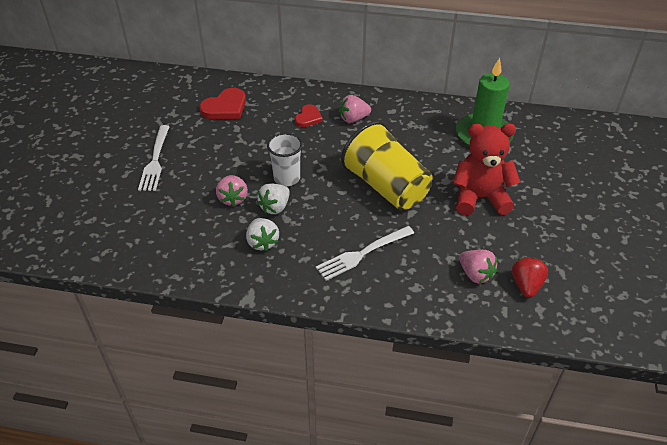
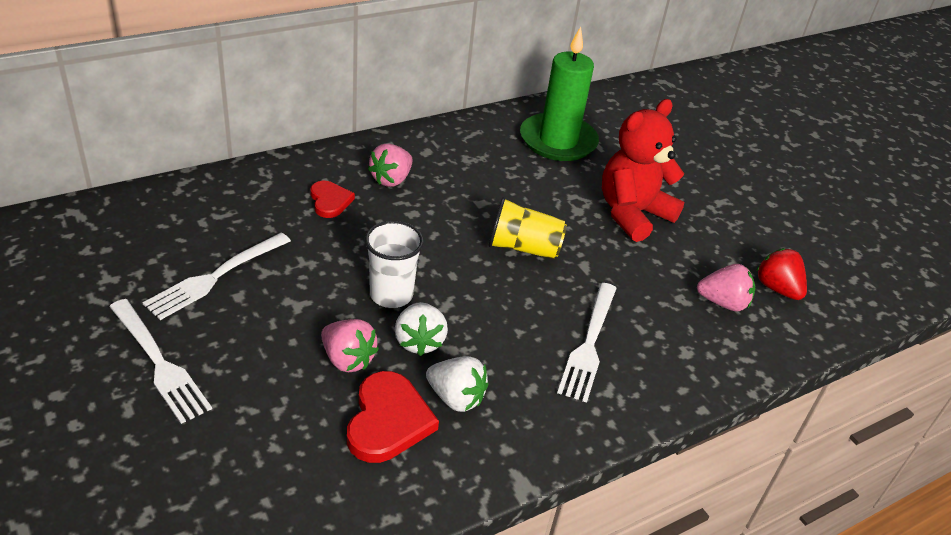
camera: 45 degrees left, 5 degrees down
(216, 132) = (216, 277): none -> white fork
(225, 107) = (189, 234): red heart -> red heart (388, 421)
(386, 186) = (523, 248): yellow cup -> yellow cup, size x0.58

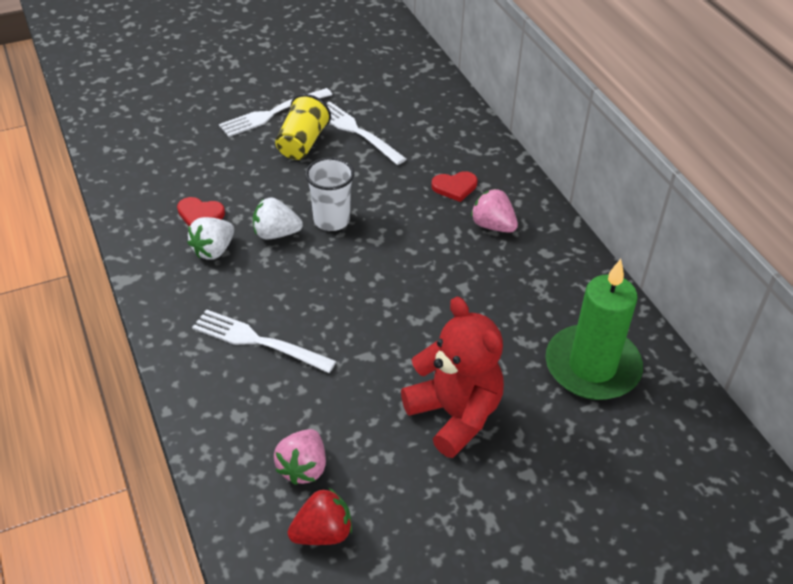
camera: 100 degrees right, 5 degrees up
(347, 359) = (262, 196): pink strawberry -> none
(388, 421) = (200, 214): red heart -> red heart, size x0.63
(523, 248) = (393, 311): yellow cup -> yellow cup (302, 143)

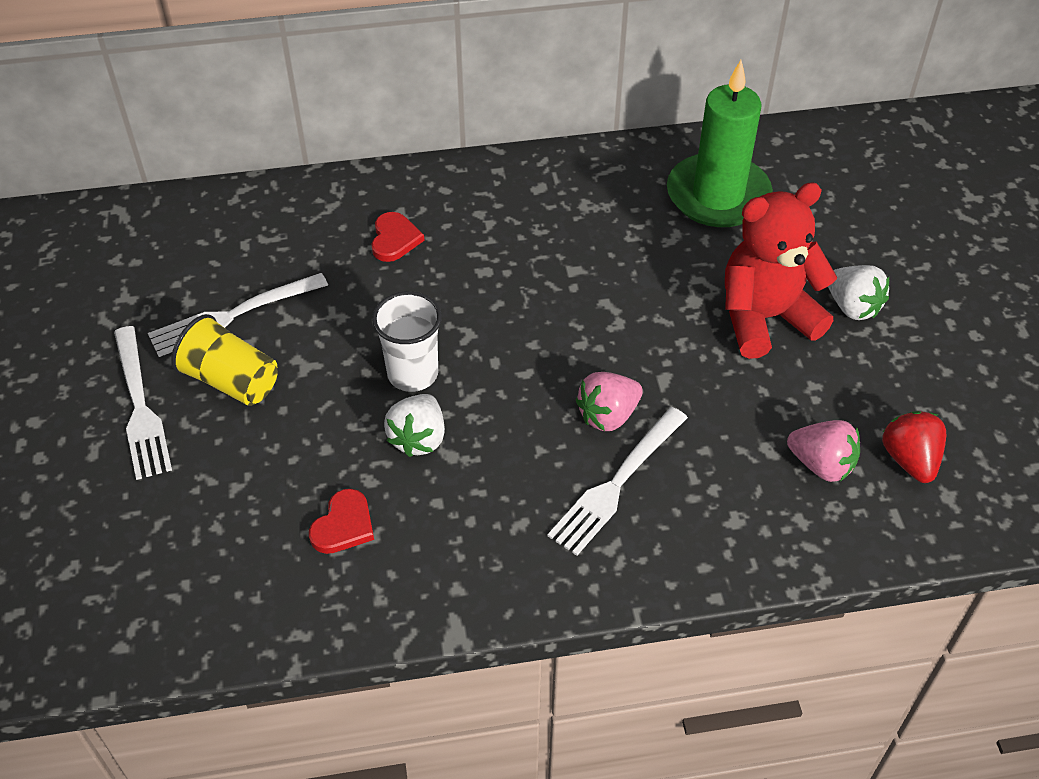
camera: 75 degrees left, 5 degrees up
(213, 250) = (428, 515): white strawberry -> white strawberry (852, 307)
(493, 226) = (479, 221): pink strawberry -> pink strawberry (608, 415)

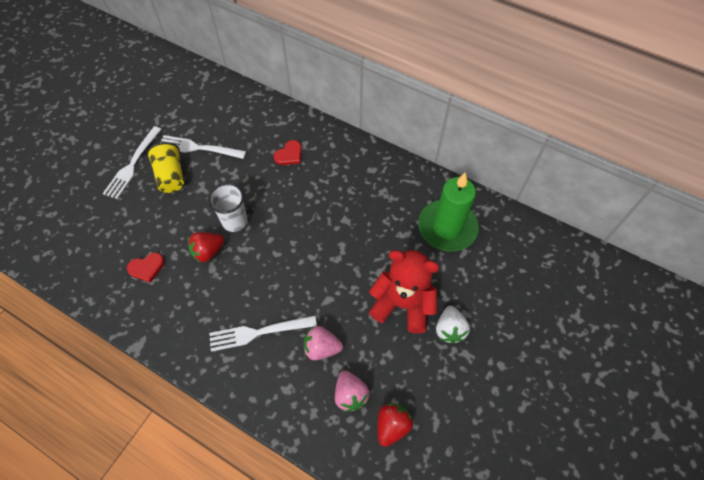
camera: 40 degrees right, 10 degrees up
(418, 438) = (208, 252): white strawberry -> red strawberry
(608, 415) = (287, 299): pink strawberry -> pink strawberry (321, 348)

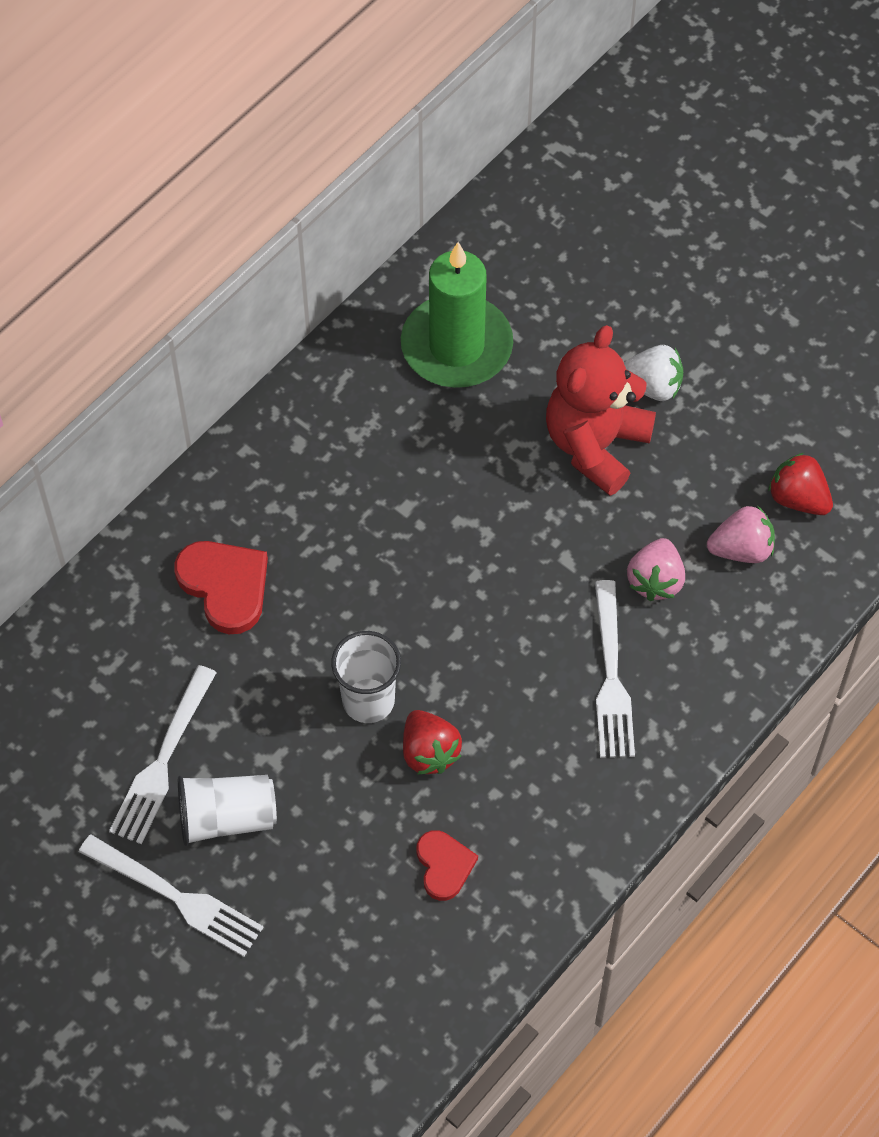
camera: 80 degrees left, 0 degrees up
(171, 176) = (227, 818): yellow cup -> white cup
(289, 155) = (225, 586): red heart -> red heart, size x1.59

